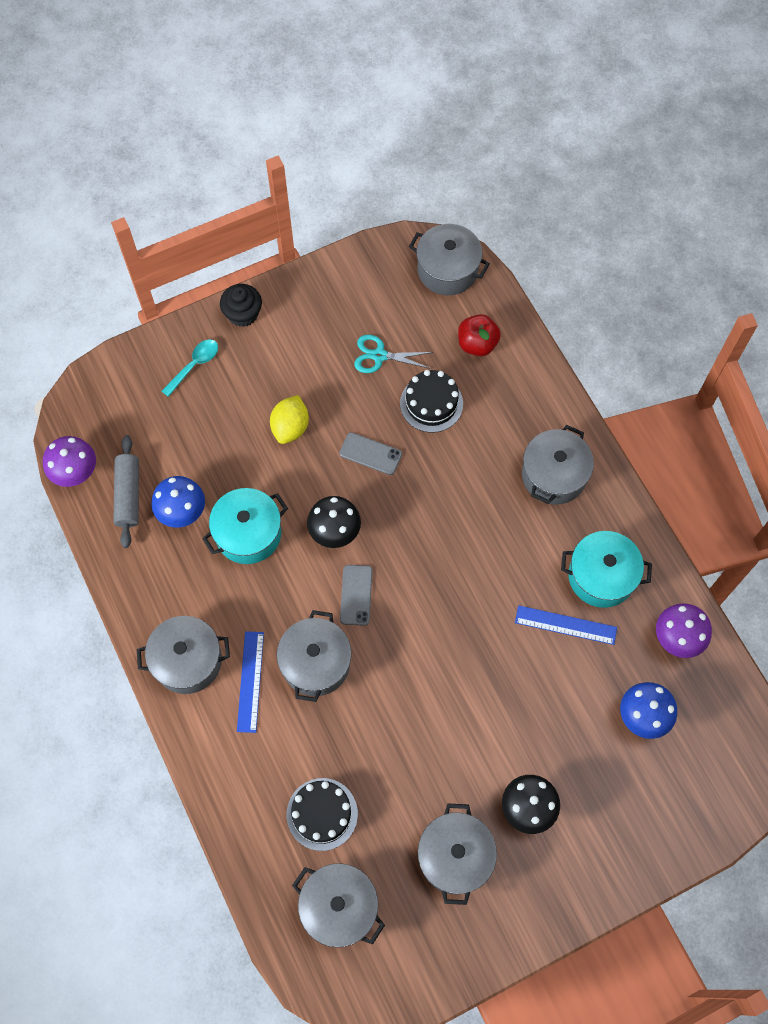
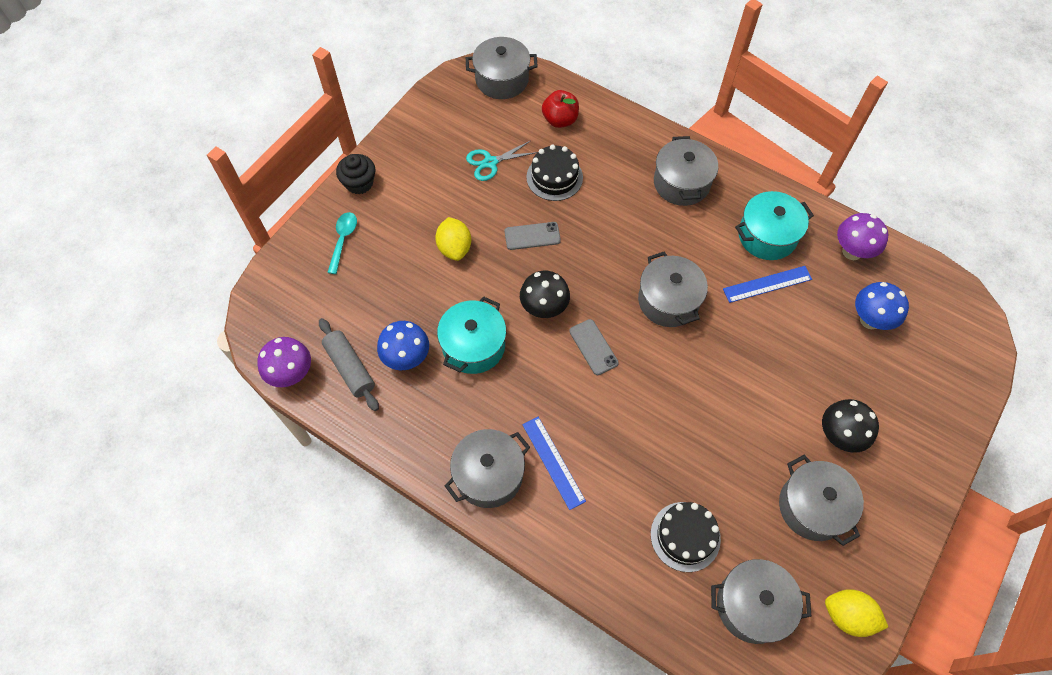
camera: 30 degrees left, 5 degrees down
(315, 663) = (597, 417): grey pot -> grey pot (668, 301)
(417, 967) = (848, 616): none -> yellow lemon

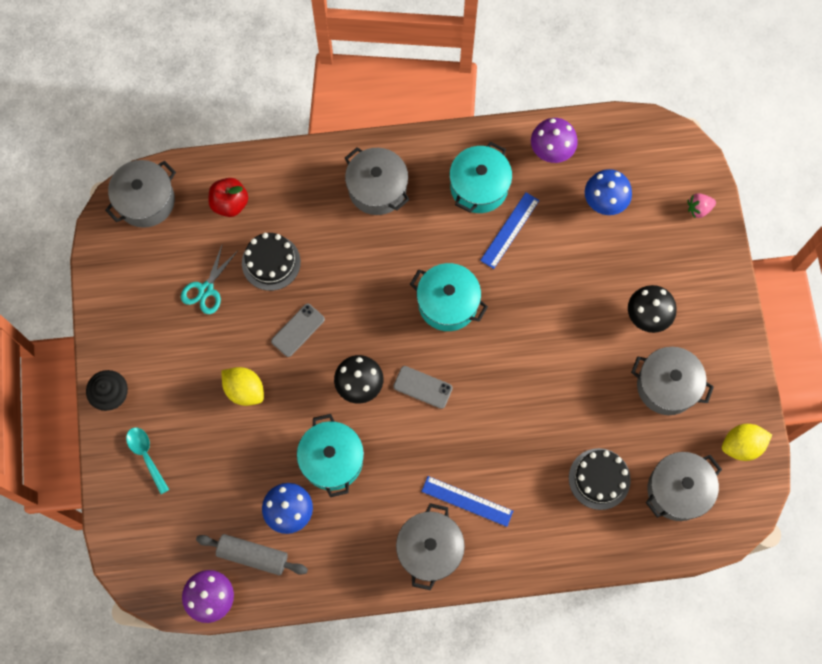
camera: 40 degrees left, 10 degrees up
(668, 301) = (448, 303): grey pot -> turquoise pot
(958, 384) = (698, 209): none -> pink strawberry

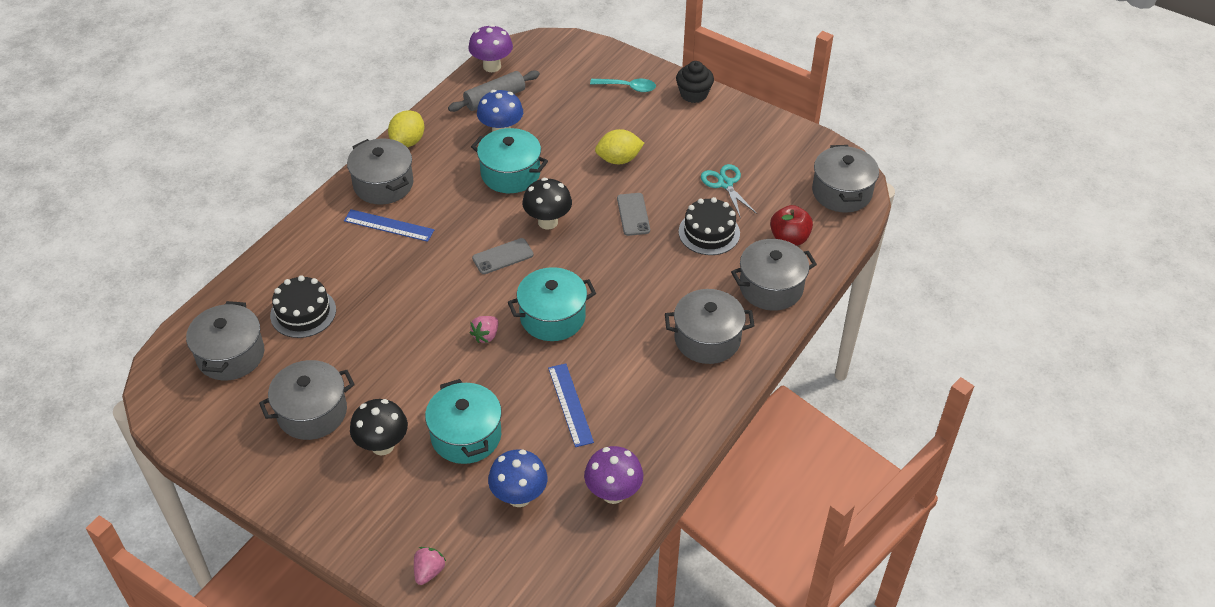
camera: 130 degrees right, 25 degrees down
(292, 182) = (771, 287): none -> grey pot
(467, 501) = (389, 225): blue ruler -> blue ruler turned 45 degrees clockwise
(479, 187) = (635, 411): turquoise pot -> turquoise pot (466, 435)
(504, 333) = (486, 336): none -> pink strawberry
(741, 445) = (203, 426): yellow lemon -> yellow lemon (408, 142)

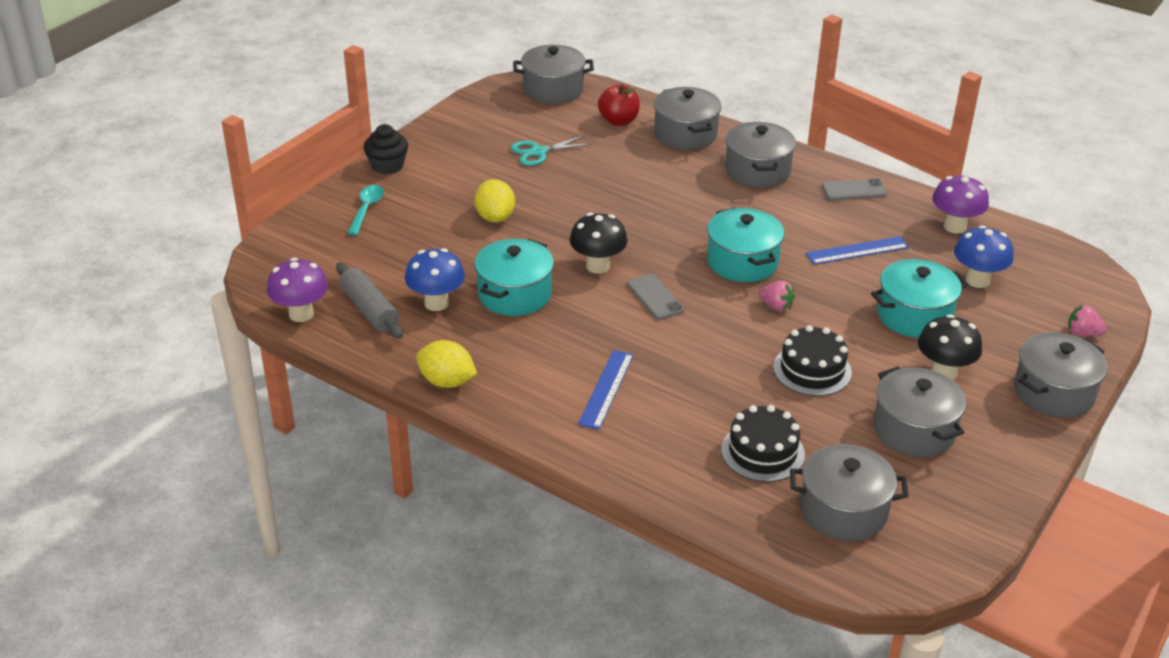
camera: 90 degrees left, 10 degrees down
(383, 184) = (530, 398): grey pot -> grey pot (1053, 393)
(633, 214) = (585, 209): grey phone -> grey phone (854, 190)
(709, 232) = (611, 164): black cake -> black cake (812, 370)

